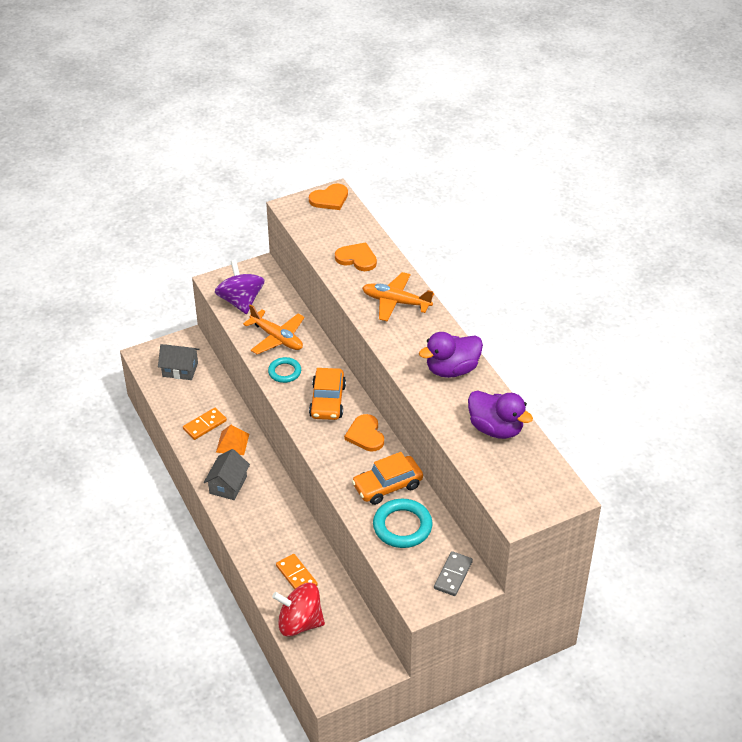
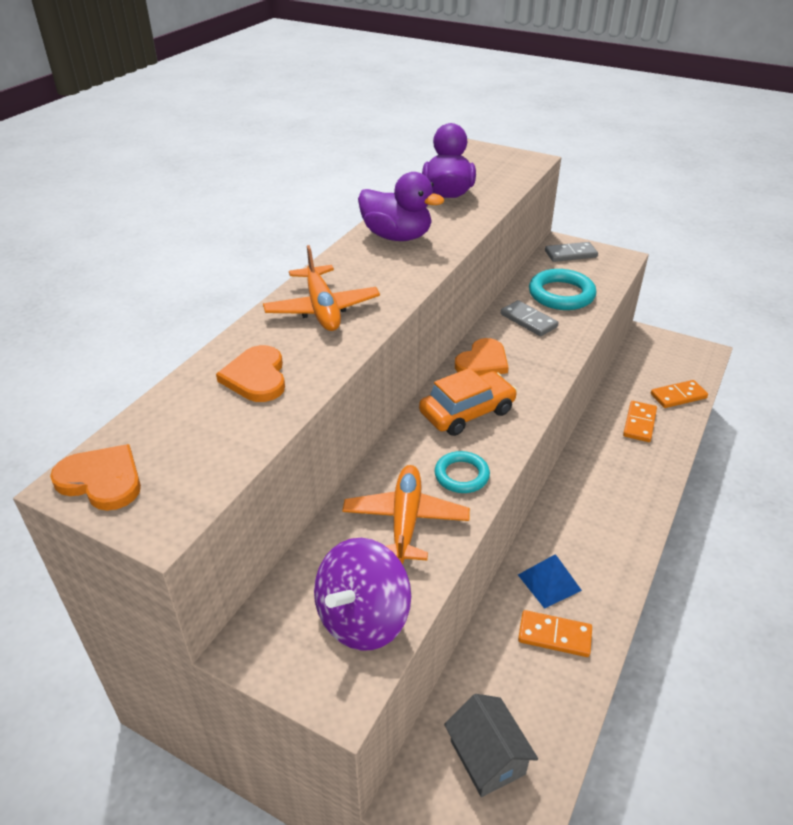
camera: 125 degrees left, 5 degrees down
(228, 485) = (610, 544): grey house -> none
(232, 443) = (549, 582): orange pyramid -> blue pyramid
(299, 623) = (678, 396): red spinning top -> orange domino
(387, 486) = (528, 320): orange car -> grey domino

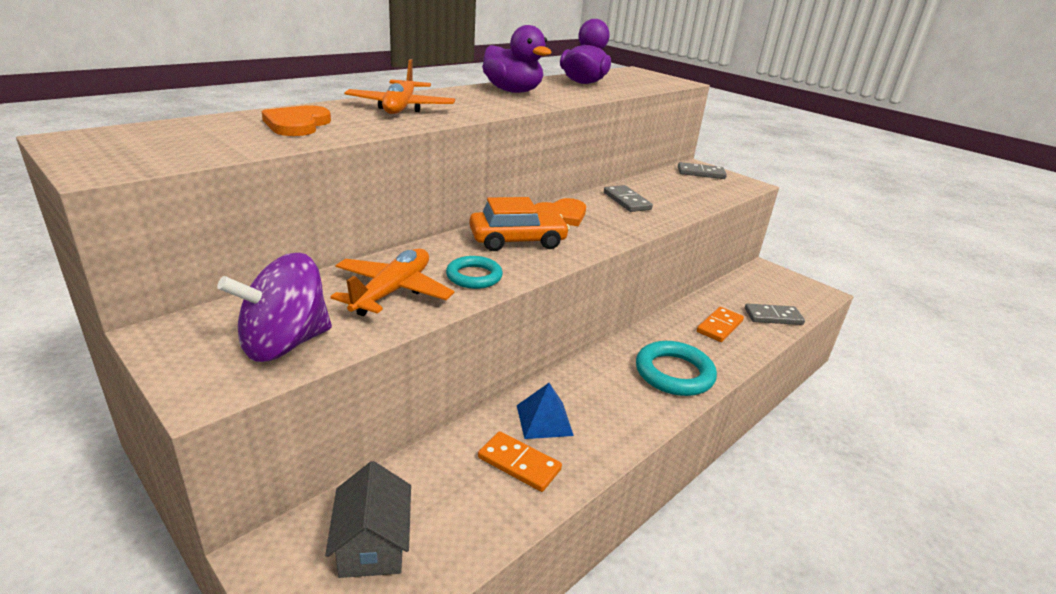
camera: 15 degrees right, 10 degrees down
(102, 480) = (94, 141): orange heart -> none
(561, 294) = (672, 193): turquoise ring -> turquoise ring (674, 373)
(678, 396) = (773, 317): orange domino -> grey domino

